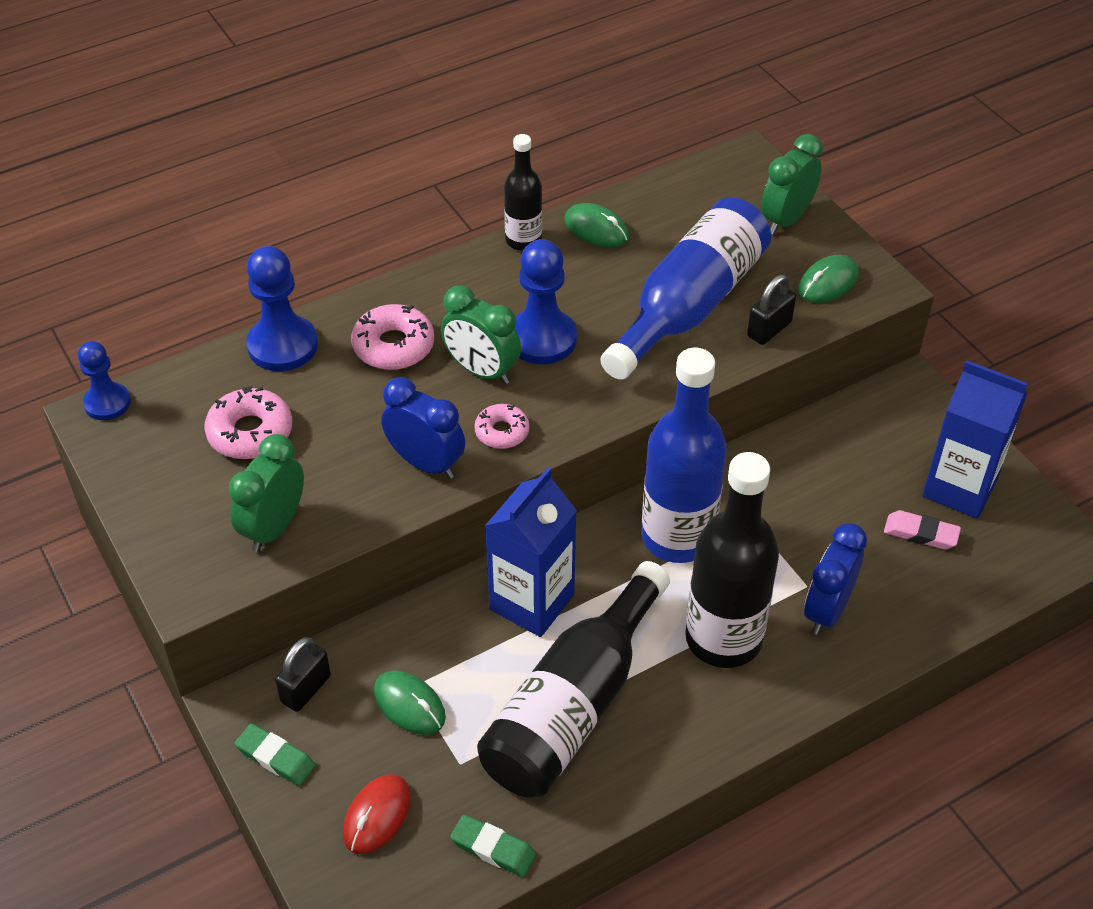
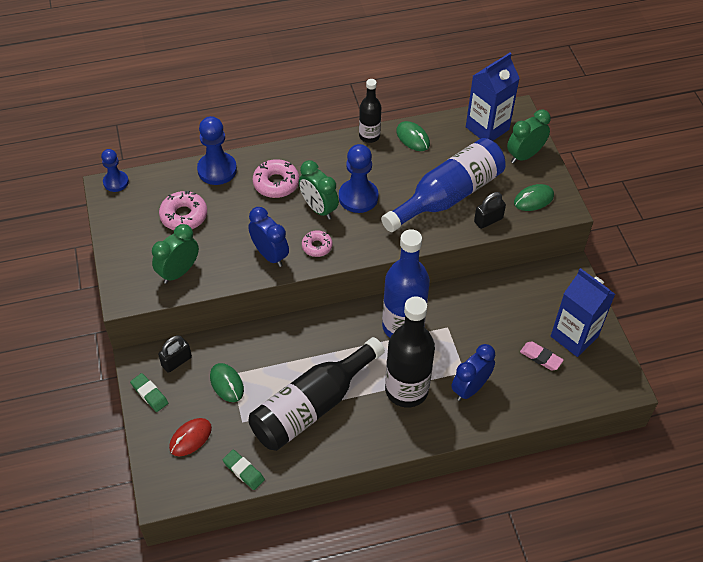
camera: 15 degrees right, 5 degrees up
(532, 602) = (310, 343): blue carton -> blue carton (487, 128)

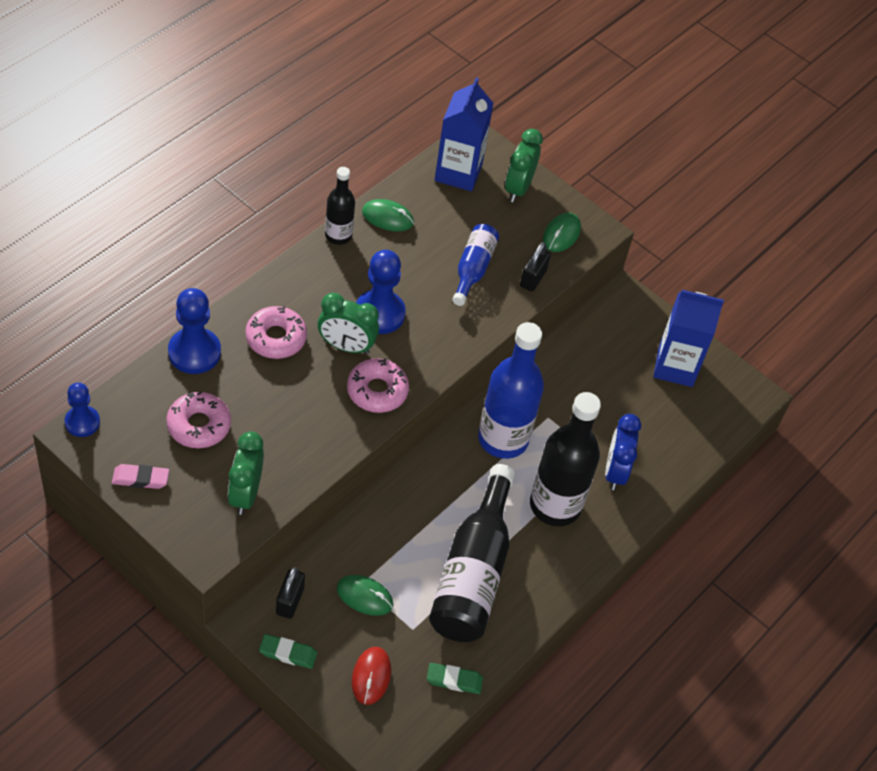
camera: 40 degrees left, 0 degrees up
(270, 255) = (333, 425): blue clock -> none
(317, 246) = (377, 391): pink donut -> pink donut, size x1.58
(448, 196) = (473, 269): blue bottle -> blue bottle, size x0.55
(541, 357) = (659, 405): pink eraser -> pink eraser (140, 479)

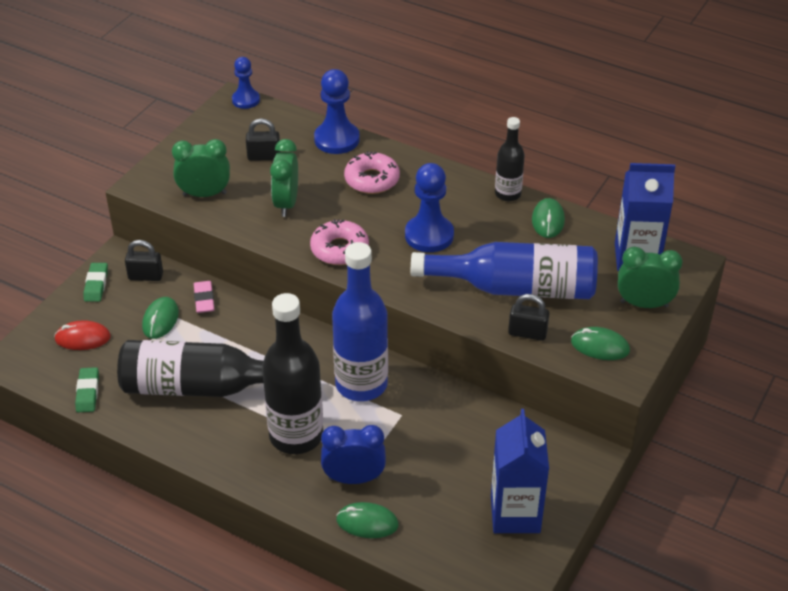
camera: 85 degrees right, 10 degrees down
(140, 479) = (202, 138): pink eraser -> pink eraser (204, 299)
(199, 425) = (264, 156): pink donut -> black padlock
(346, 346) = (381, 222): green clock -> green clock (286, 203)
(473, 269) = (516, 288): blue bottle -> blue bottle, size x1.83
(665, 473) = (367, 522): none -> green mouse

